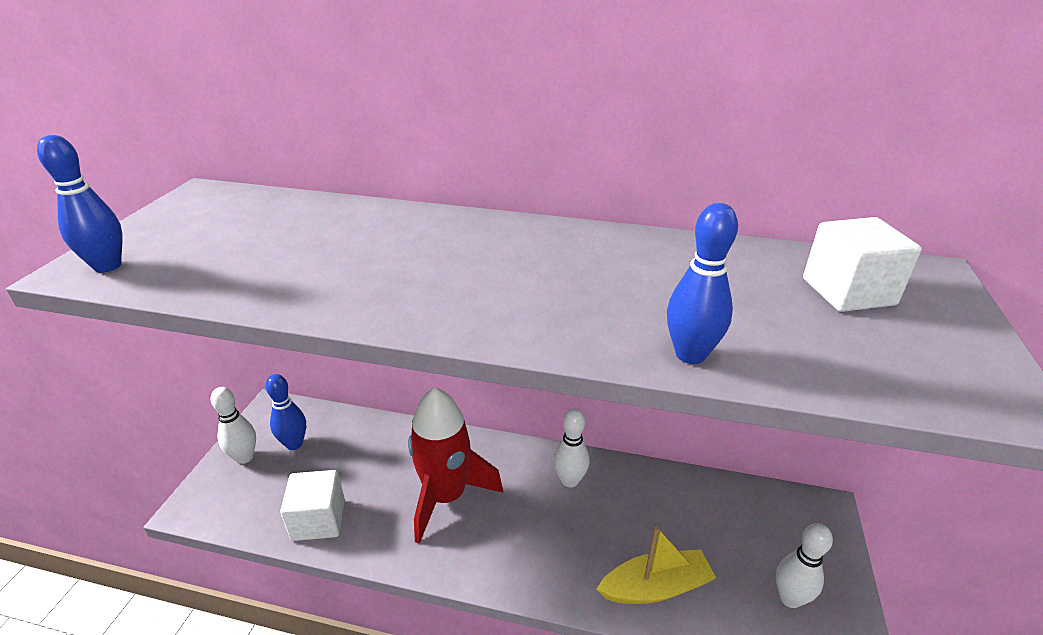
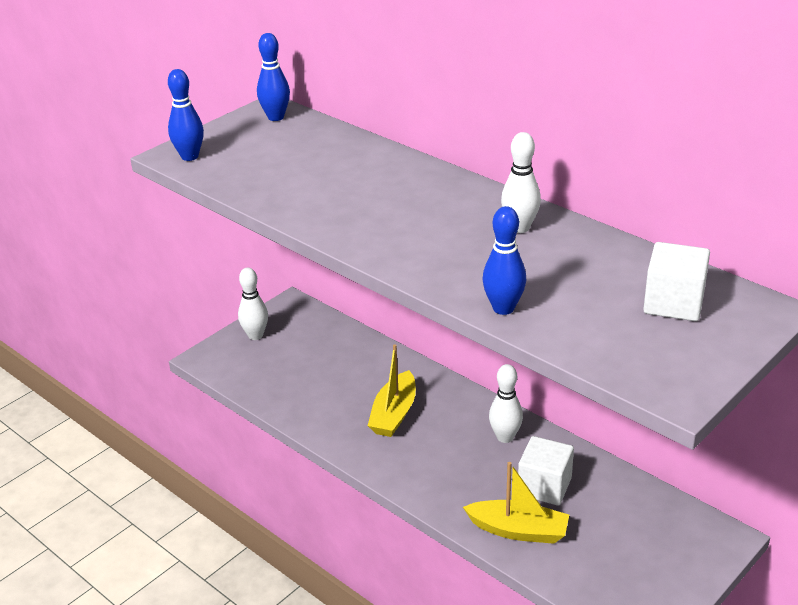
camera: 30 degrees right, 0 degrees up
(294, 444) = (297, 337): blue bowling pin -> blue bowling pin (276, 117)
(318, 520) = (289, 397): white cube -> white cube (544, 486)
(446, 496) = (394, 414): red rocket -> yellow boat
(790, 598) = (626, 578): white bowling pin -> white bowling pin (520, 228)

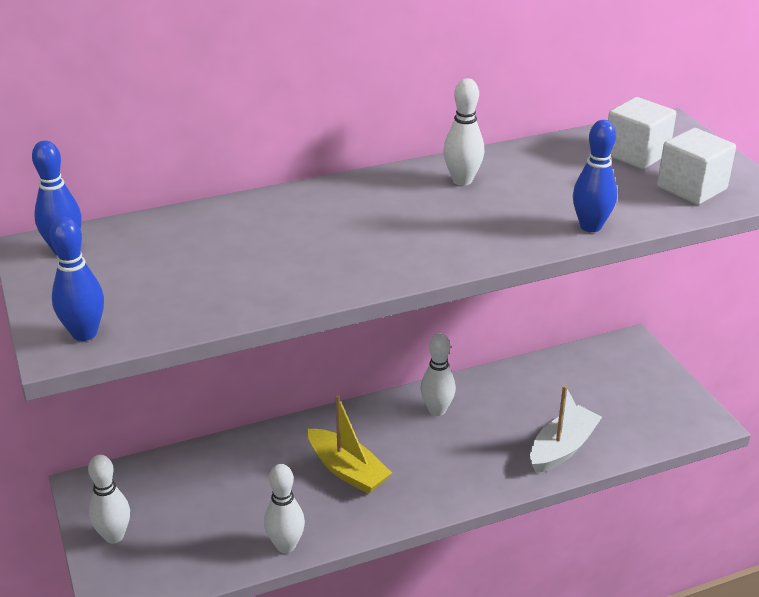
camera: 65 degrees left, 0 degrees up
(295, 413) = (286, 545): none -> white bowling pin
(518, 530) = (562, 448): yellow boat -> white boat
(544, 486) = (517, 412): white cube -> white cube (691, 188)

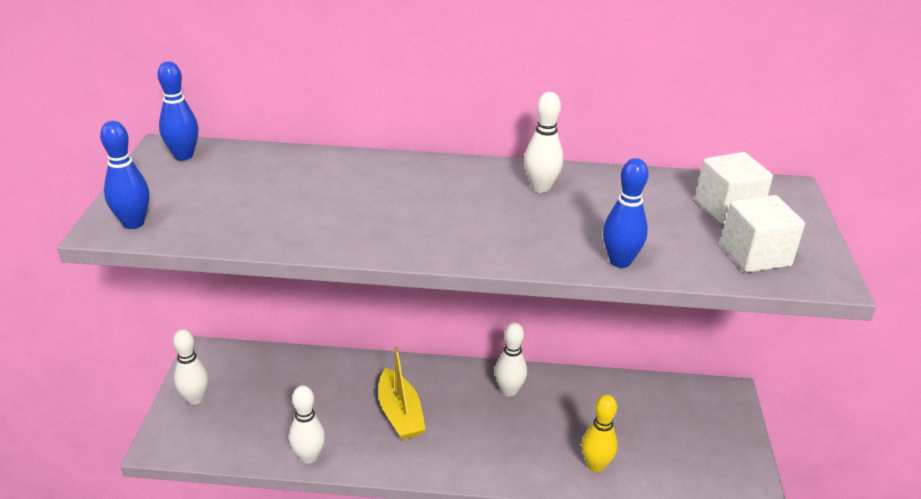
camera: 25 degrees right, 0 degrees up
(562, 448) = (595, 465): white boat -> yellow bowling pin

